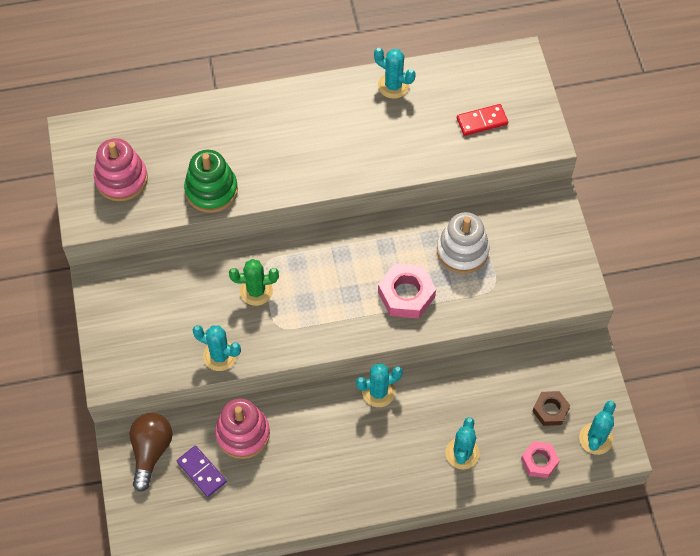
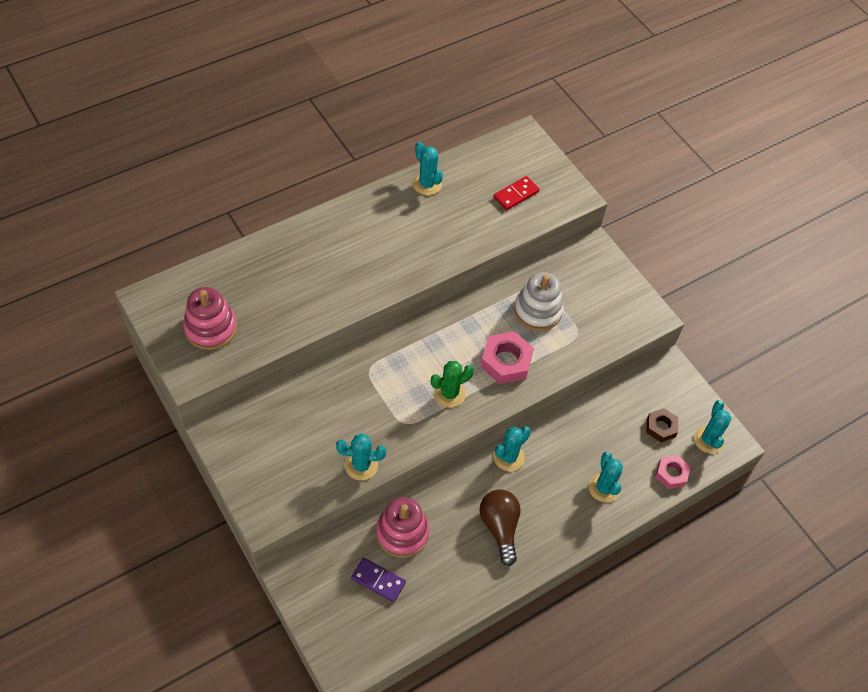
camera: 25 degrees left, 5 degrees down
(151, 451) = (322, 577): brown light bulb -> brown light bulb (500, 527)
(211, 190) = (301, 315): green stacking toy -> none
(256, 291) = (370, 397): green cactus -> green cactus (449, 393)
(393, 86) = (427, 184): turquoise cactus -> turquoise cactus turned 45 degrees clockwise

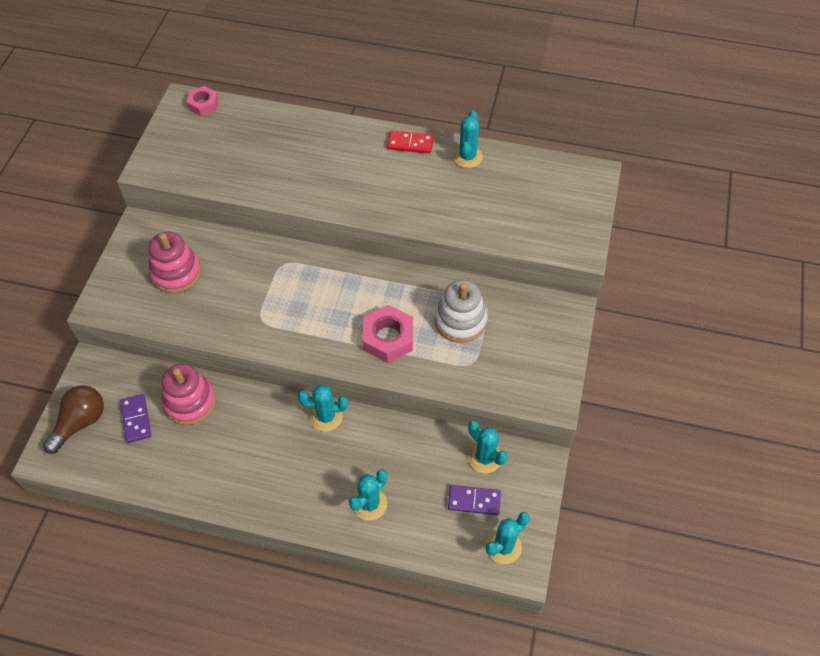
camera: 50 degrees right, 0 degrees up
(211, 328) = (196, 148): pink stacking toy -> pink stacking toy (176, 273)
(361, 465) = (198, 324): turquoise cactus -> turquoise cactus (484, 458)
(449, 393) = (318, 326): green cactus -> none
(500, 527) = (258, 460): brown light bulb -> brown light bulb (80, 423)
(516, 194) = (530, 213): red domino -> red domino (410, 144)
(661, 427) = (474, 501): brown nut -> purple domino
(671, 474) = (437, 543): pink nut -> pink nut (203, 104)

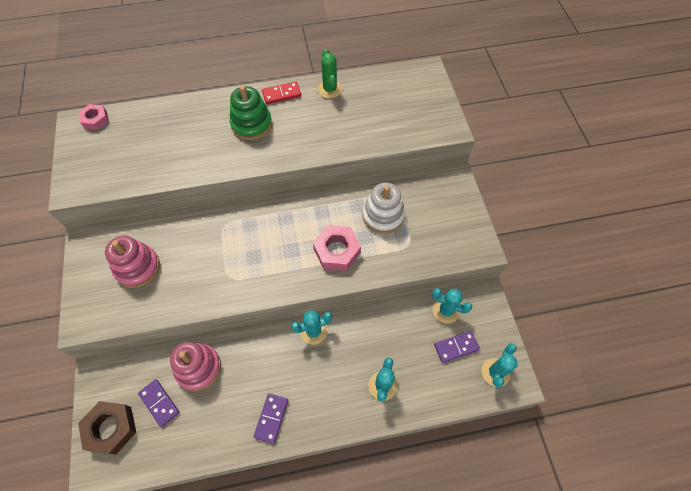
camera: 25 degrees left, 5 degrees up
(80, 423) = (111, 428): brown light bulb -> brown nut
(237, 483) = (271, 418): none -> purple domino
(360, 166) = (251, 124): none -> green stacking toy
(467, 157) = (330, 89): turquoise cactus -> green cactus

